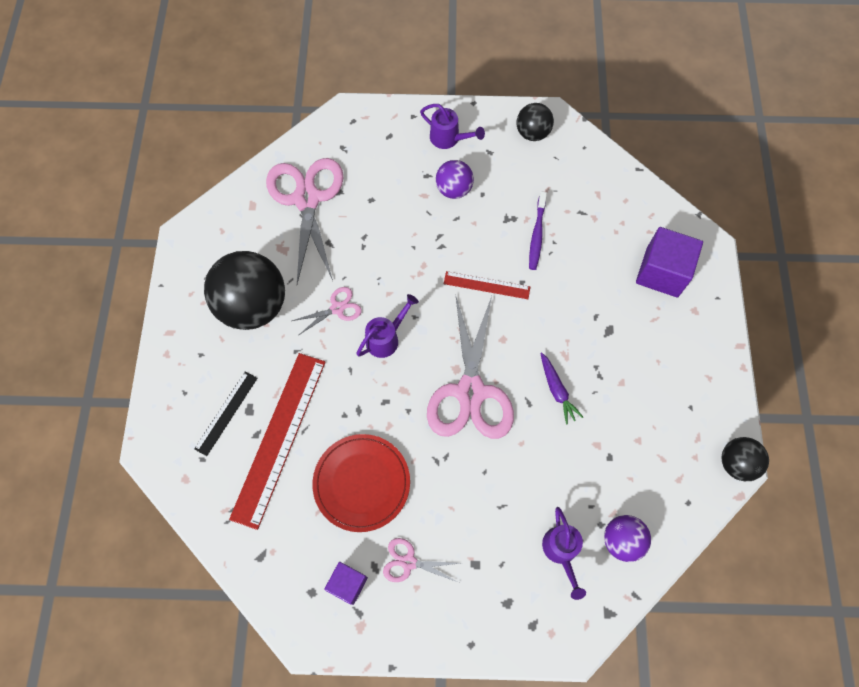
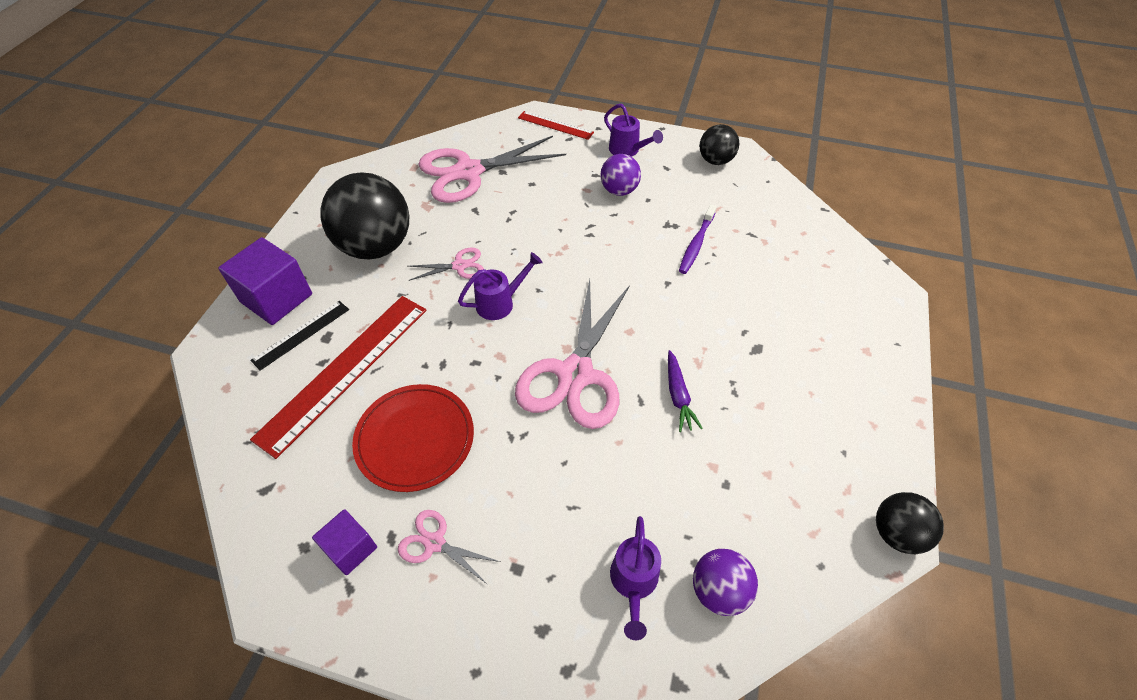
camera: 15 degrees right, 15 degrees down
(307, 199) = (469, 172): pink scissors -> pink scissors turned 120 degrees counterclockwise
(486, 285) = (627, 277): red ruler -> red ruler (555, 125)
(662, 272) = (833, 305): purple cube -> purple cube (276, 298)

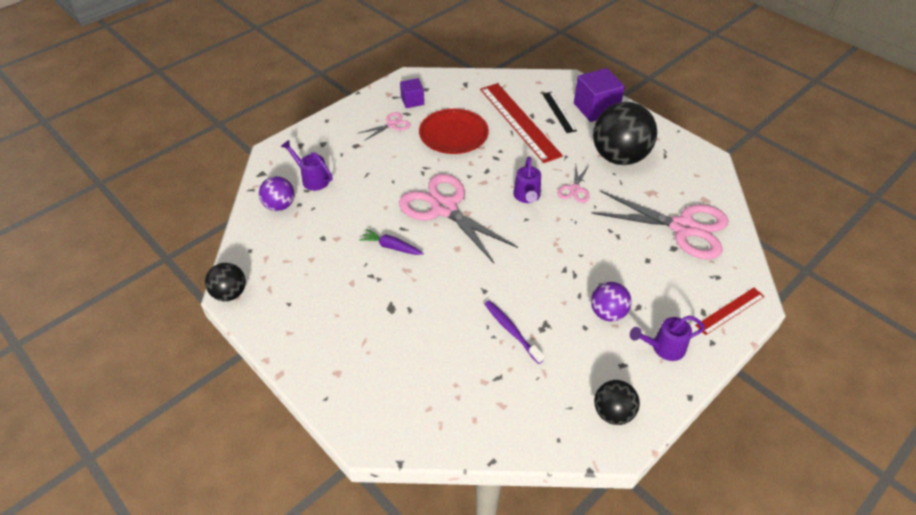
camera: 120 degrees right, 5 degrees down
(469, 172) = (683, 228): pink scissors -> pink scissors turned 105 degrees clockwise

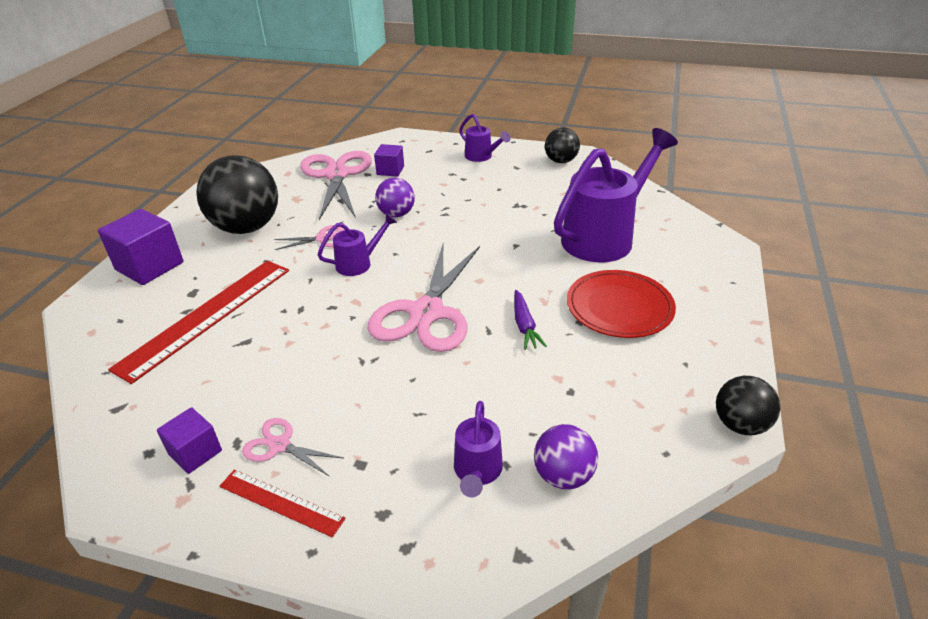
camera: 120 degrees left, 10 degrees down
(450, 355) = (604, 237): none -> purple watering can
(453, 134) = (268, 365): red plate -> red plate (619, 307)
(511, 331) = (543, 217): purple toothbrush -> none
(559, 112) = (169, 291): black ruler -> none
(607, 313) = (473, 183): purple ball -> purple ball (396, 214)
(671, 265) = (390, 170): none -> purple cube
(730, 311) = (417, 142): red ruler -> red ruler (281, 502)

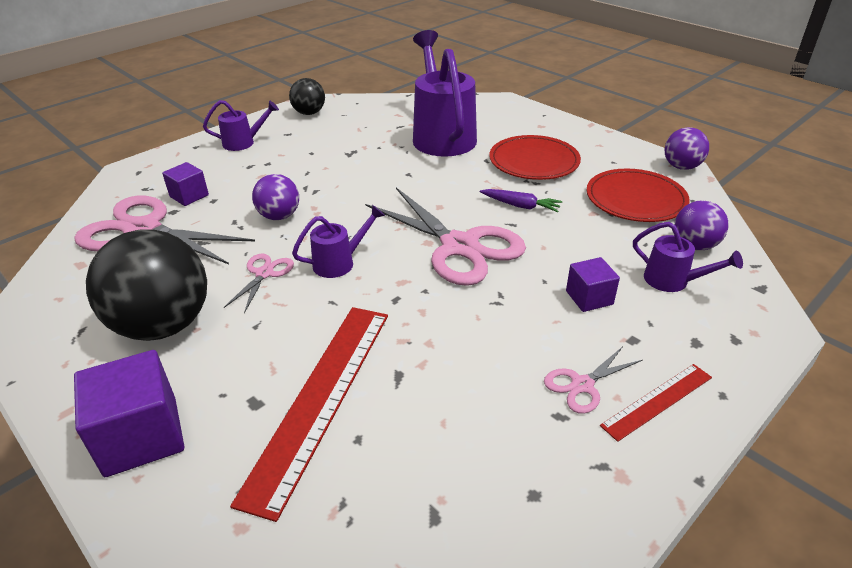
camera: 60 degrees left, 0 degrees up
(195, 452) = (557, 452): purple cube -> purple cube (589, 298)
(207, 316) = (321, 398): red ruler -> red ruler turned 45 degrees clockwise
(358, 263) = (339, 263): purple watering can -> purple watering can turned 60 degrees clockwise
(618, 403) = (635, 199): none -> red plate
(740, 424) = (681, 167): black ball -> purple ball

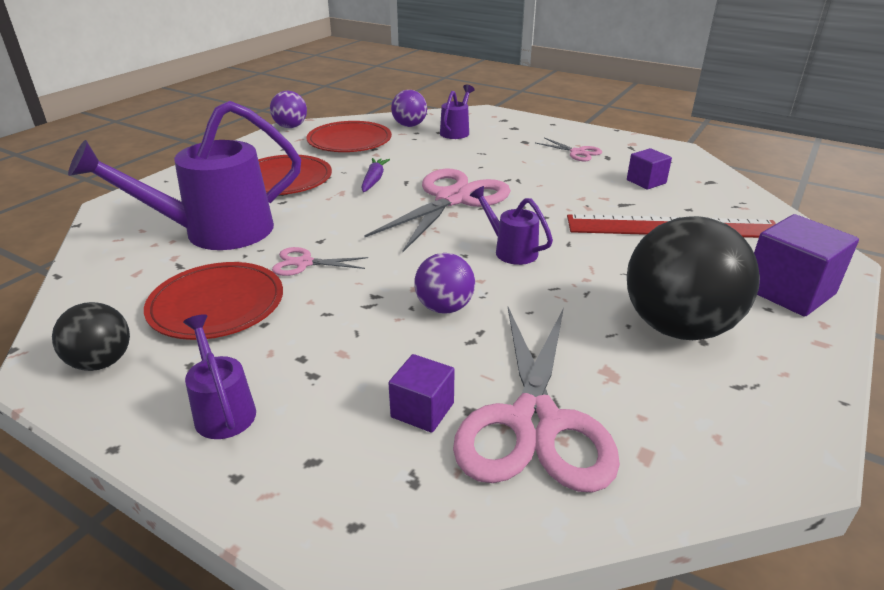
camera: 105 degrees left, 5 degrees down
(264, 273) = (556, 288): pink scissors -> pink scissors (304, 263)
(343, 138) = (216, 305): none -> red plate
(589, 298) = (491, 153): purple cube -> purple cube (646, 181)
(657, 401) = (572, 136): red ruler -> none

